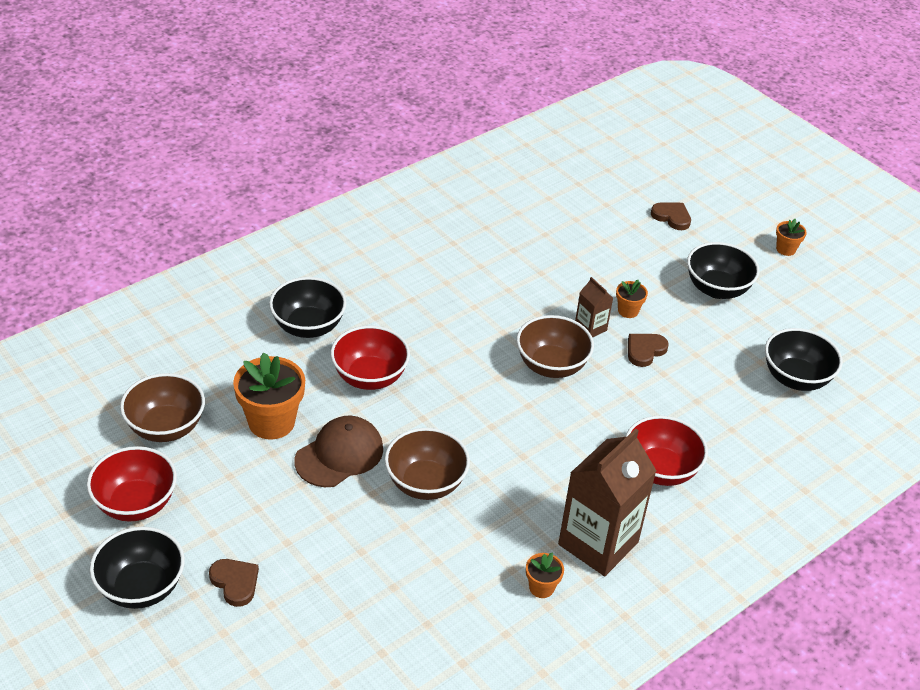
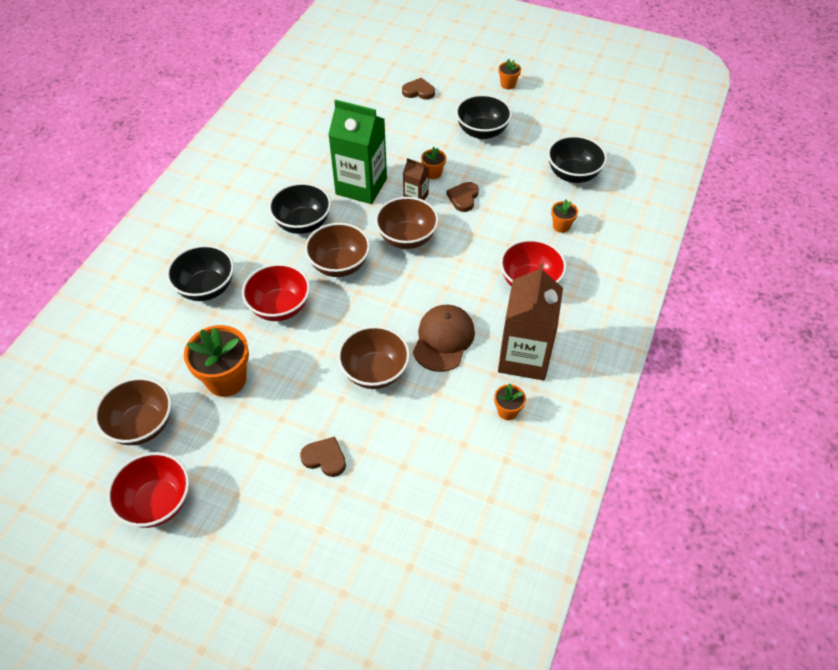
camera: 25 degrees left, 10 degrees up
(141, 587) = (207, 572): black bowl -> black bowl (303, 223)
(235, 582) = (281, 527): brown heart -> brown heart (325, 458)
(339, 455) = (296, 380): brown cap -> brown cap (443, 339)
(459, 362) = (339, 265): none -> brown bowl
(537, 292) = (361, 186): none -> green carton
(740, 427) = (561, 226): none -> orange flower pot

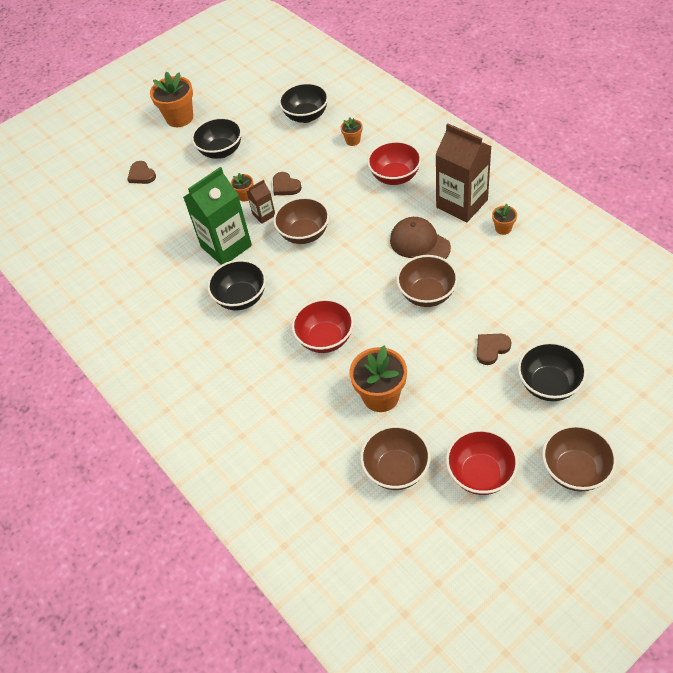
camera: 55 degrees left, 0 degrees up
(206, 288) = (271, 387): black bowl -> black bowl (549, 384)
(339, 265) = (305, 286): brown bowl -> brown bowl (575, 470)
(418, 91) = (141, 175): brown heart -> brown heart turned 75 degrees counterclockwise
(508, 84) = (179, 118): orange flower pot -> orange flower pot, size x2.01

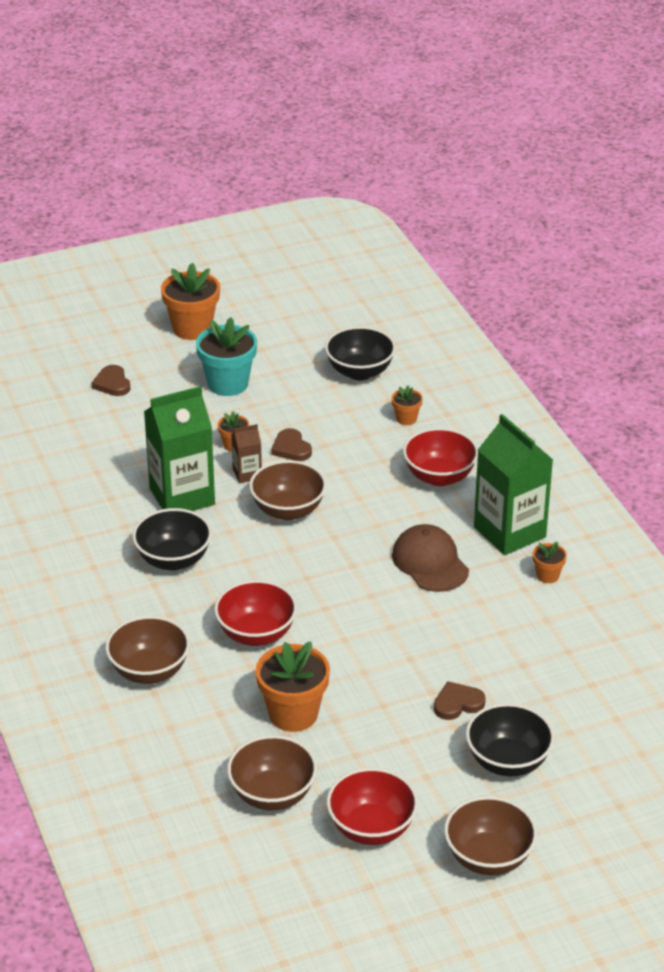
camera: 10 degrees right, 15 degrees down
(221, 151) = (228, 384): black bowl -> turquoise flower pot
(427, 294) = (409, 622): brown bowl -> brown bowl (149, 671)
(462, 203) = (509, 532): brown carton -> green carton

